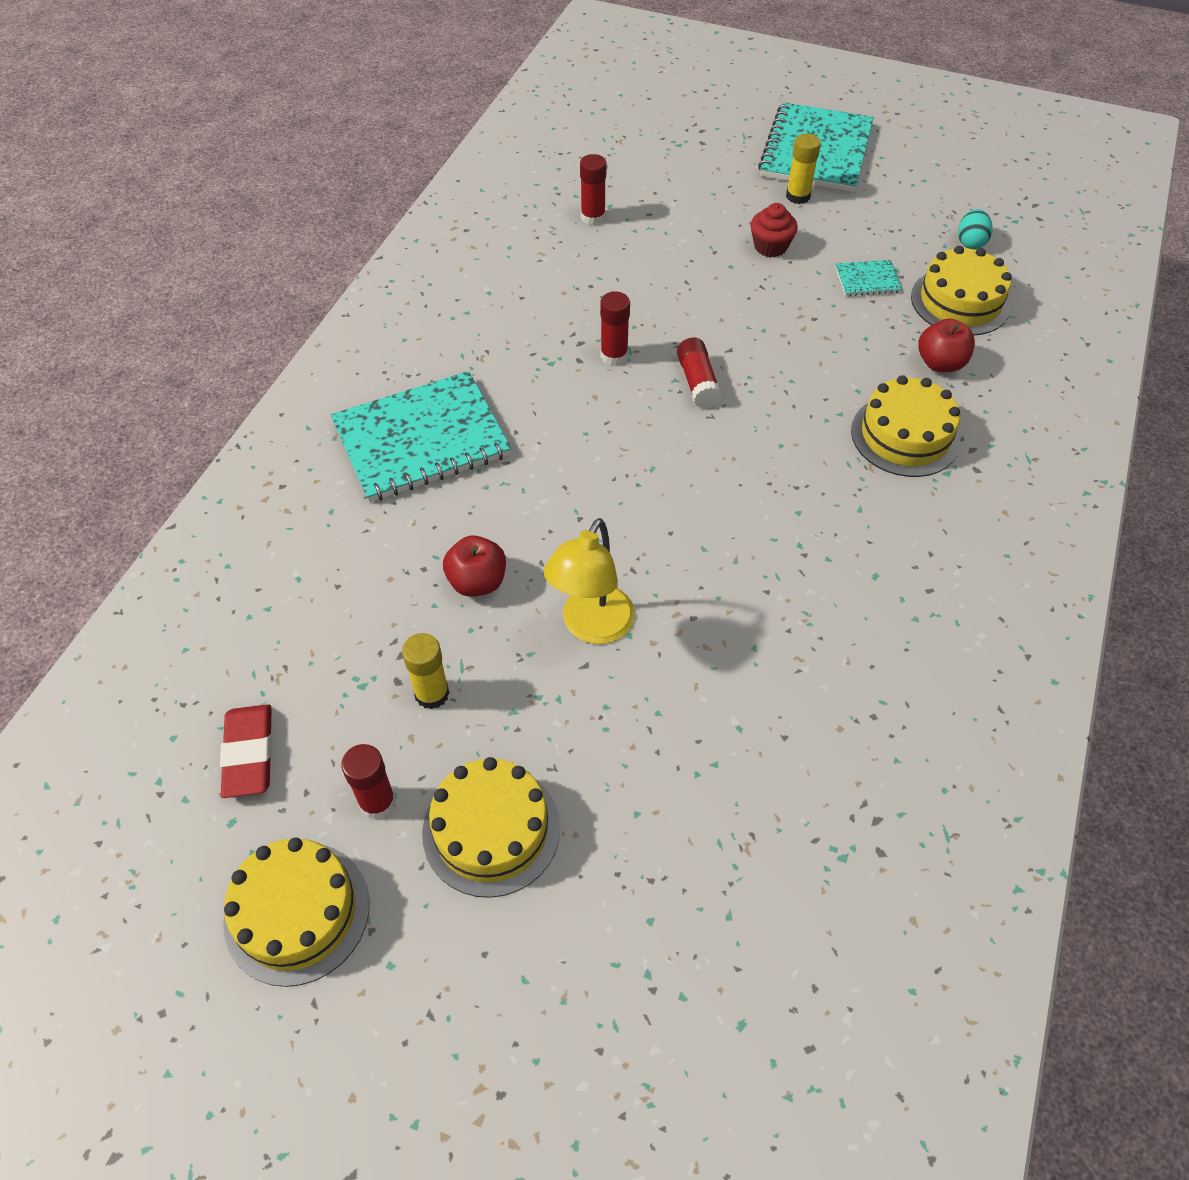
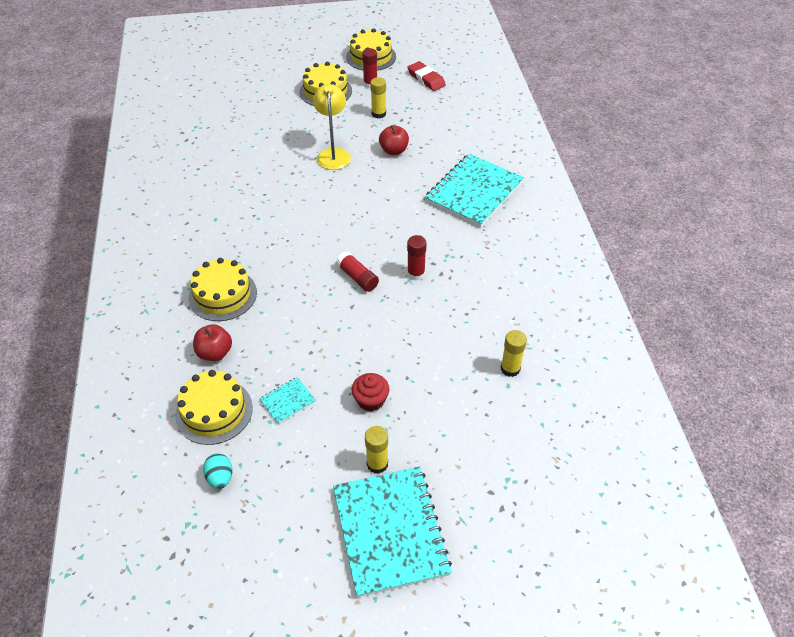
camera: 150 degrees right, 5 degrees down
(593, 217) = (510, 368): red glue stick -> yellow glue stick

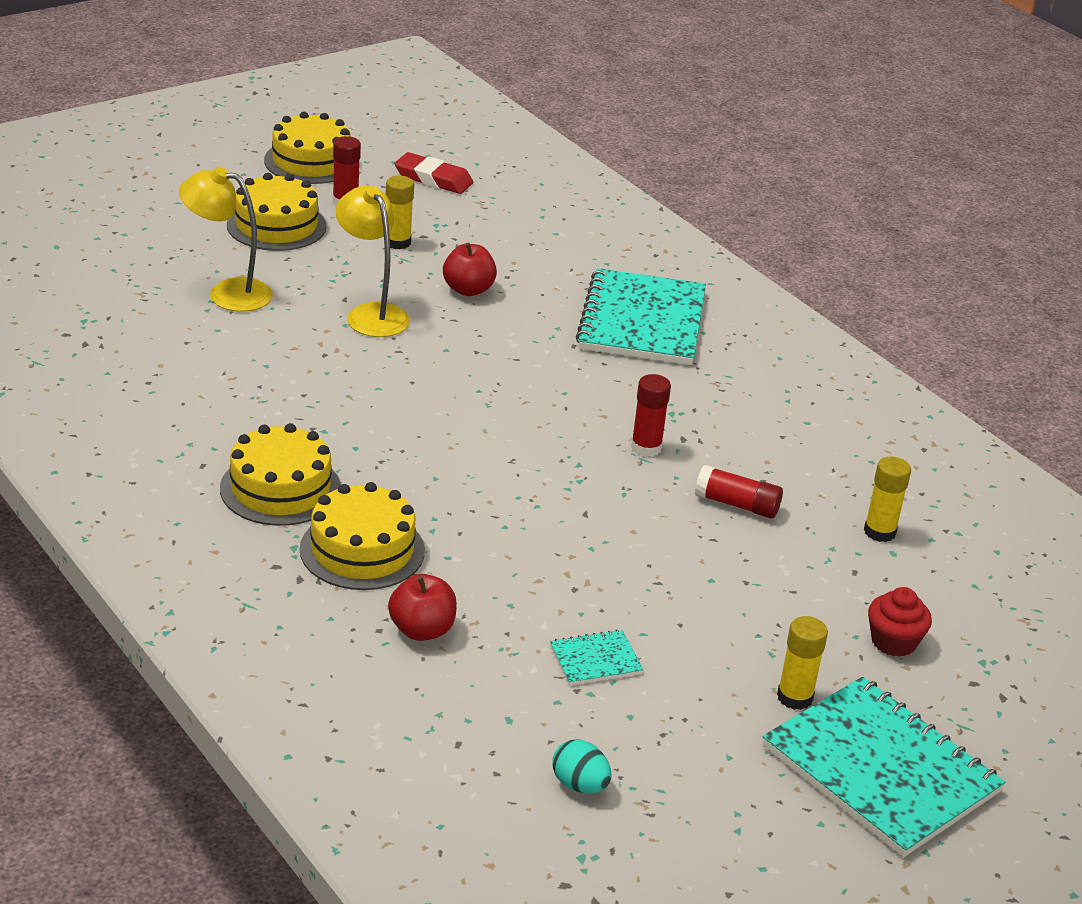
camera: 30 degrees left, 15 degrees down
(214, 411) = (492, 705): yellow cake -> yellow cake (280, 488)
(273, 126) = (227, 293): none -> yellow lamp
(287, 401) = (595, 660): turquoise notebook -> turquoise notebook turned 45 degrees clockwise
(357, 277) = (561, 474): red glue stick -> red glue stick (737, 504)
(371, 400) = (718, 624): red cupcake -> red cupcake (893, 642)

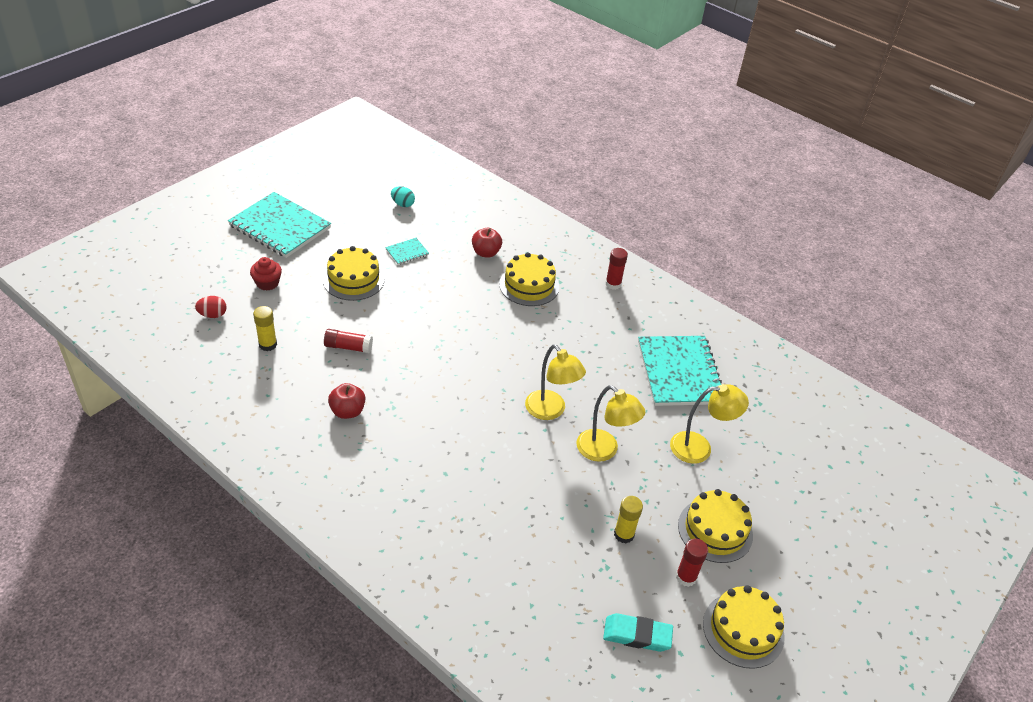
camera: 165 degrees right, 10 degrees up
(280, 488) = (584, 311): yellow cake -> yellow cake (353, 279)
(425, 367) = (550, 411): none -> yellow lamp
(433, 179) = (637, 635): red eraser -> turquoise eraser
(468, 290) = (553, 492): red apple -> red apple (347, 411)
(642, 321) = (426, 490): turquoise notebook -> turquoise notebook (679, 372)
(646, 447) = (404, 376): red glue stick -> red glue stick (613, 284)
(794, 697) = (316, 250): yellow glue stick -> none
(989, 598) = (213, 315): none -> red egg

